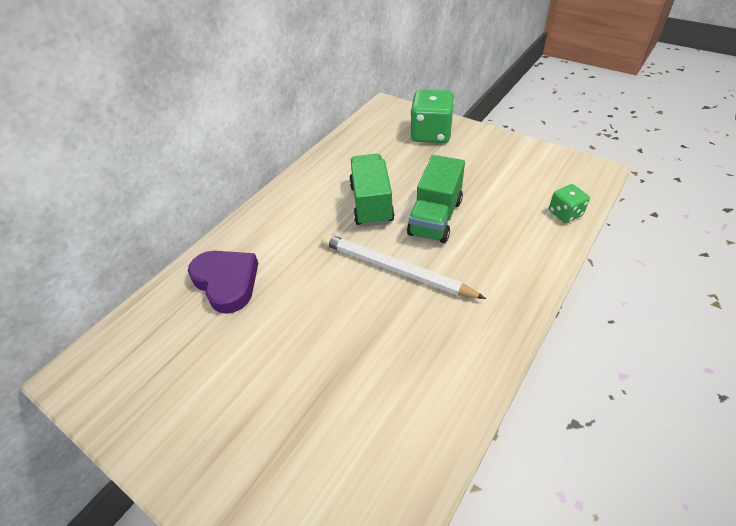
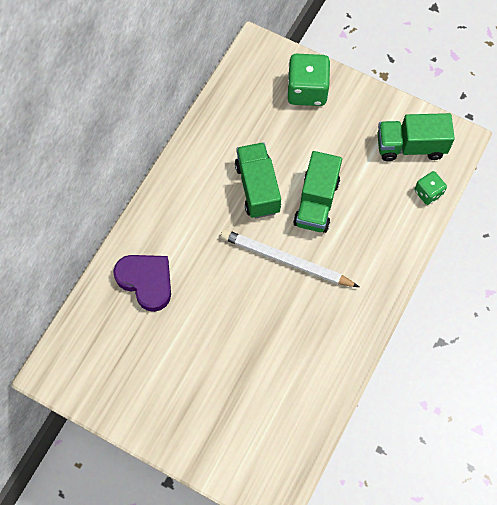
camera: 10 degrees left, 20 degrees up
(540, 175) = (410, 146): none -> green truck

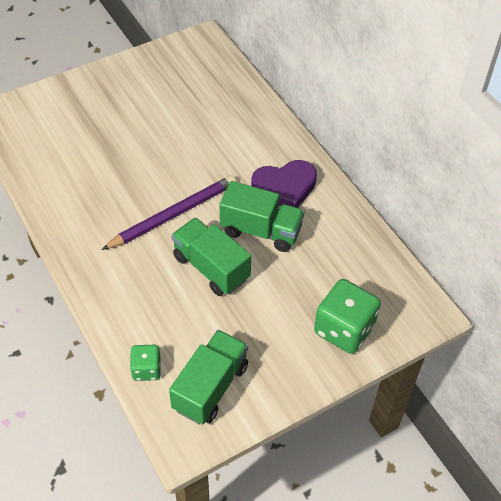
camera: 120 degrees right, 15 degrees down
(146, 281) = (231, 117): purple heart -> purple heart (285, 188)
(286, 260) = (173, 215): white pencil -> purple pencil

